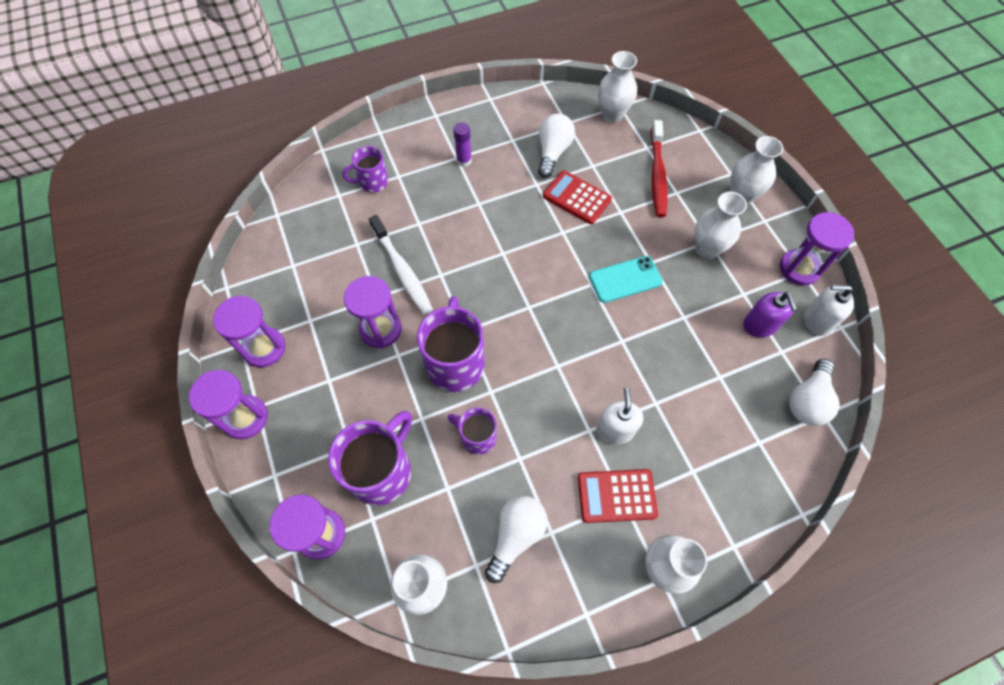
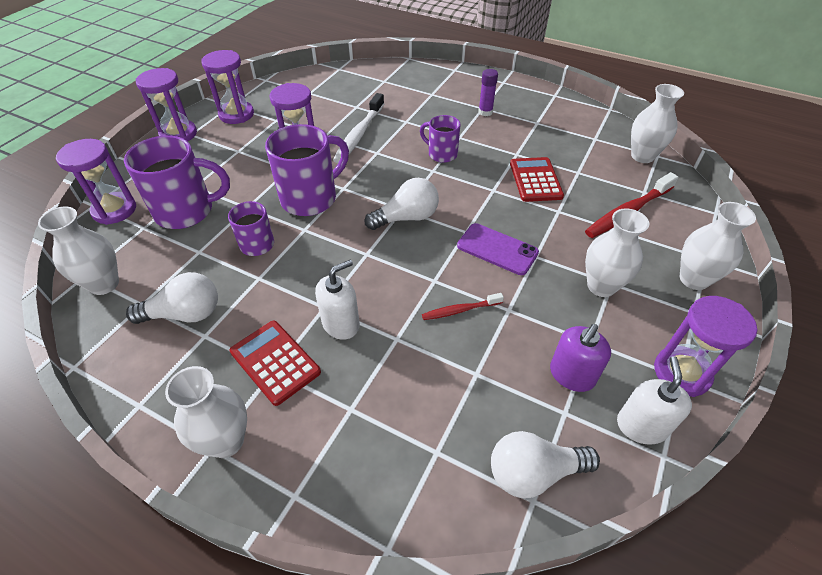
camera: 50 degrees right, 15 degrees down
(372, 182) = (412, 87): purple mug -> purple mug (441, 154)
(553, 152) = (557, 146): white light bulb -> white light bulb (407, 218)
(625, 279) = (497, 249): turquoise phone -> purple phone
(662, 346) = (460, 310): none -> red toothbrush
(817, 321) = (641, 426): white soap dispenser -> white soap dispenser turned 45 degrees clockwise

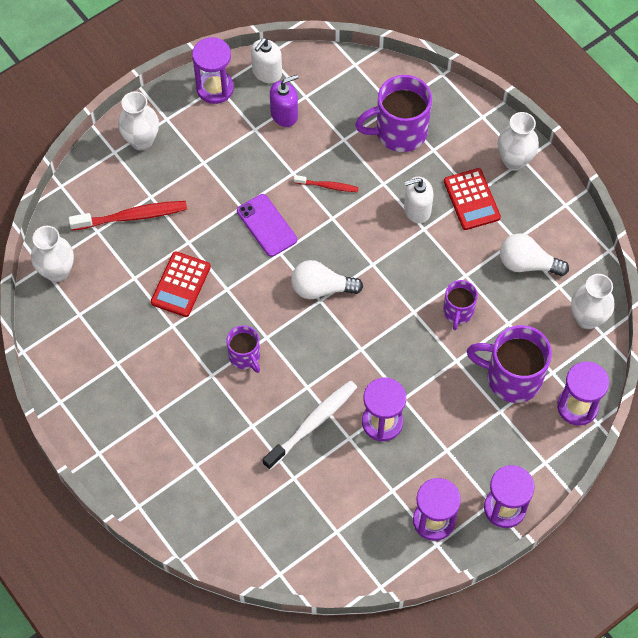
camera: 155 degrees left, 15 degrees up
(310, 198) = (395, 348): purple mug -> purple mug (399, 132)
(485, 112) = (158, 404): purple glue stick -> none
(533, 472) = (346, 76): white light bulb -> none
(601, 286) = (213, 163): white vase -> none

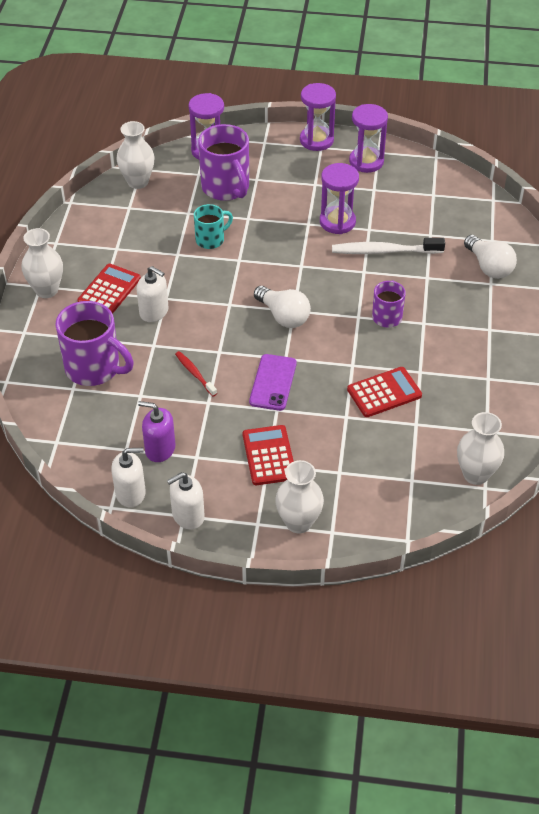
camera: 135 degrees left, 15 degrees down
(131, 216) = (371, 469): red toothbrush -> none
(209, 169) = (269, 455): none -> red calculator
(215, 88) = (188, 515): purple hourglass -> white soap dispenser
(458, 312) = (211, 239): purple mug -> turquoise mug
(527, 264) = (129, 231): white light bulb -> white light bulb (489, 267)

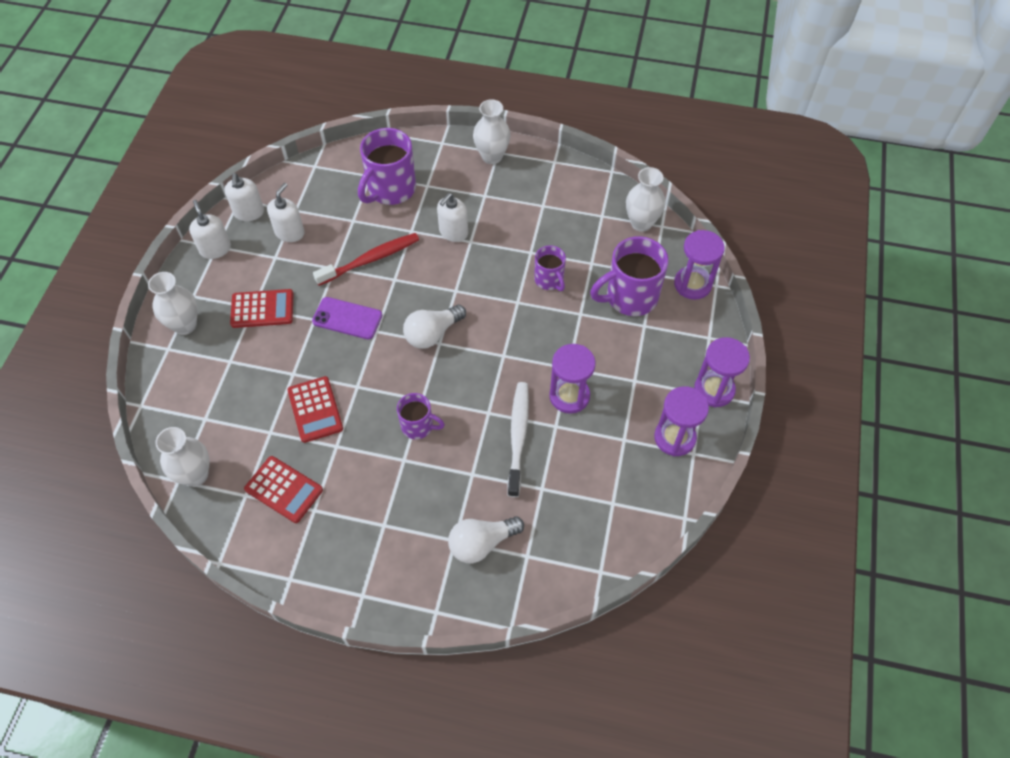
camera: 95 degrees right, 10 degrees up
(109, 290) = (486, 200): red calculator -> red calculator (284, 489)
(160, 449) = (290, 232): purple soap dispenser -> white soap dispenser
(195, 374) = (370, 260): red toothbrush -> red toothbrush, size x1.79
(211, 239) = (549, 280): turquoise mug -> purple mug

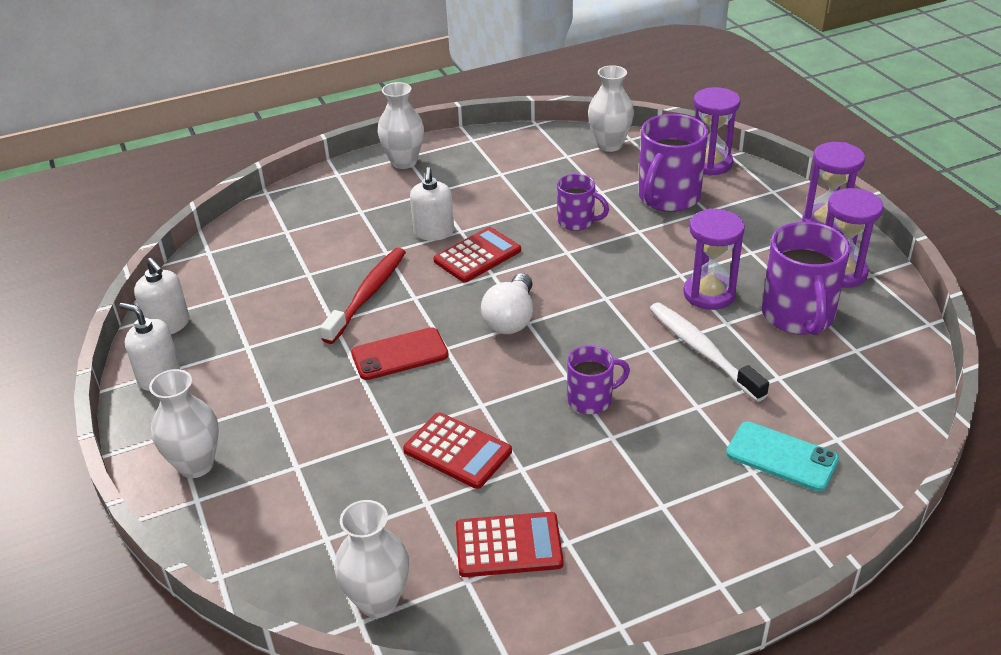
camera: 35 degrees left, 20 degrees down
(262, 309) = (284, 398): red calculator -> red calculator (477, 255)
(290, 232) = (242, 318): white soap dispenser -> none
(347, 318) = (400, 354): purple phone -> red phone
(390, 189) = (323, 231): purple mug -> purple mug (798, 316)
(481, 543) = (781, 457): white light bulb -> turquoise phone

